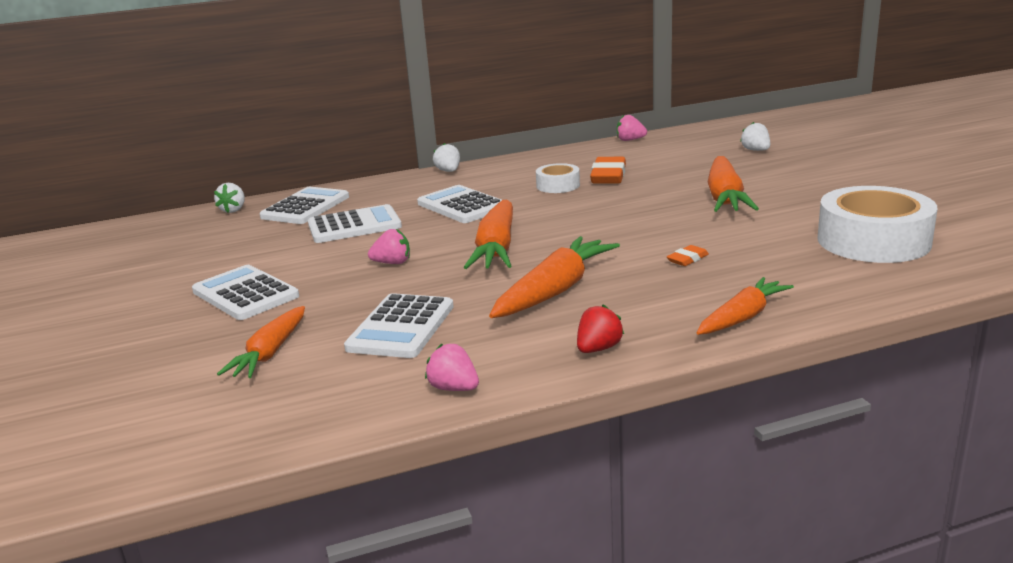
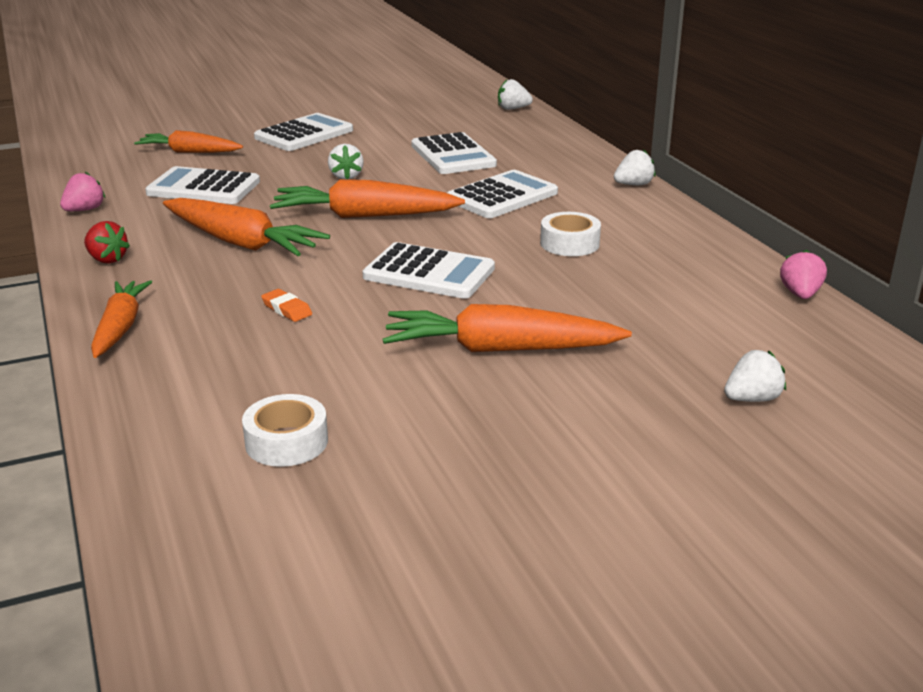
camera: 85 degrees right, 5 degrees up
(305, 207) = (514, 133): white calculator -> white calculator (429, 273)
(392, 263) = (346, 176): pink strawberry -> white strawberry
(608, 176) = (609, 274): orange eraser -> none
(742, 317) = (120, 327): orange carrot -> orange carrot turned 135 degrees counterclockwise
(873, 241) = (286, 442): white tape -> white tape, size x0.51

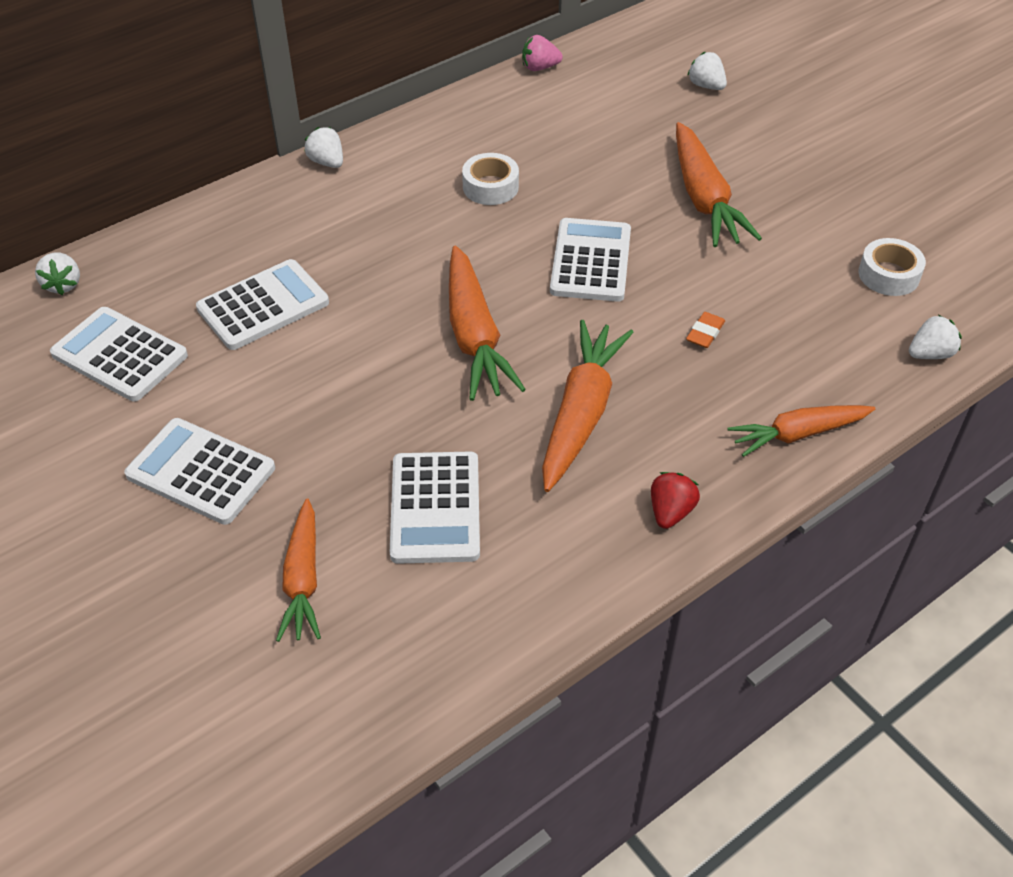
camera: 105 degrees left, 20 degrees up
(85, 210) = (547, 604): pink strawberry -> none
(346, 176) = (358, 382): white strawberry -> white strawberry (930, 354)
(502, 196) = (386, 246): white calculator -> white calculator (119, 355)

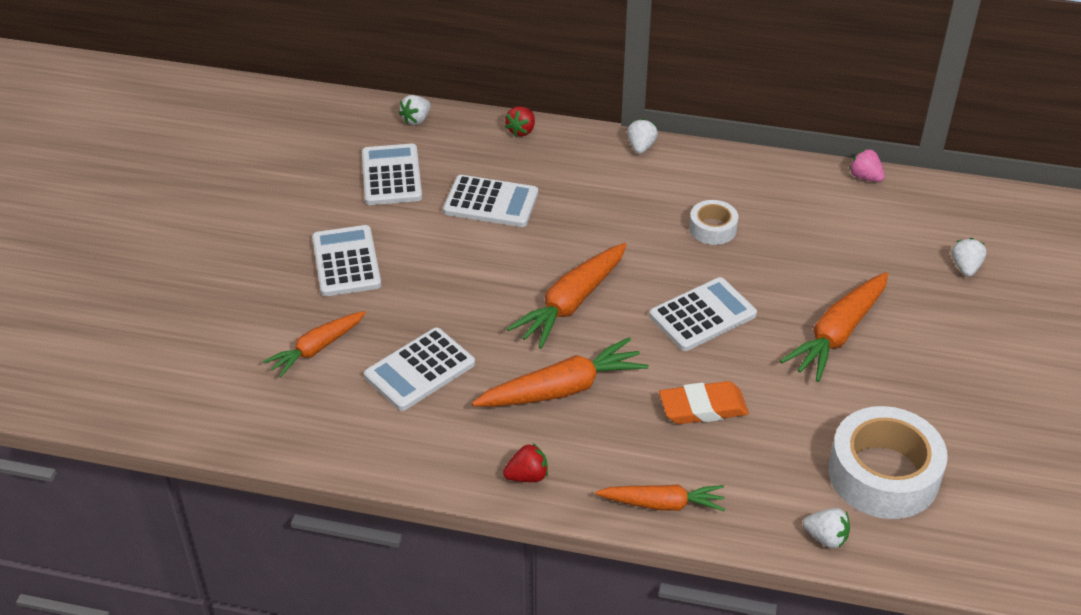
camera: 50 degrees right, 5 degrees down
(192, 222) = (521, 131): none -> red strawberry
(705, 333) = (703, 408): orange eraser -> orange eraser, size x1.94
(797, 434) = (663, 504): orange carrot -> orange carrot turned 150 degrees clockwise
(889, 275) = (883, 474): white tape -> white tape, size x1.96

